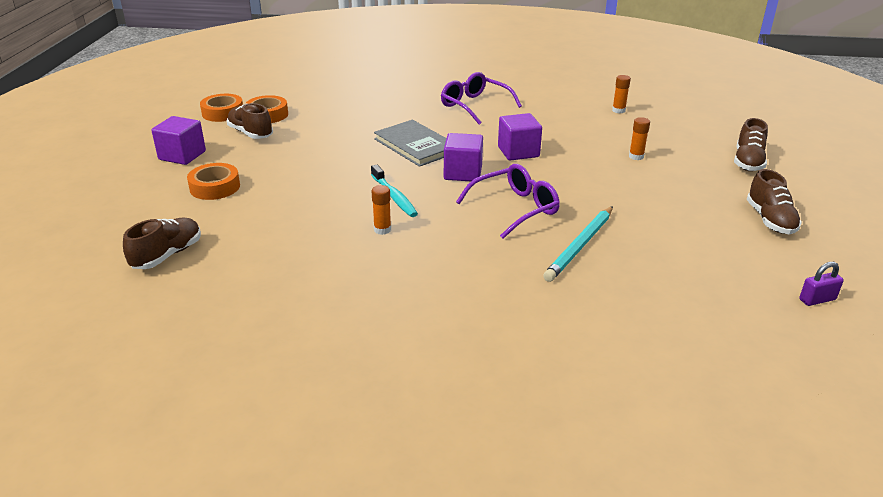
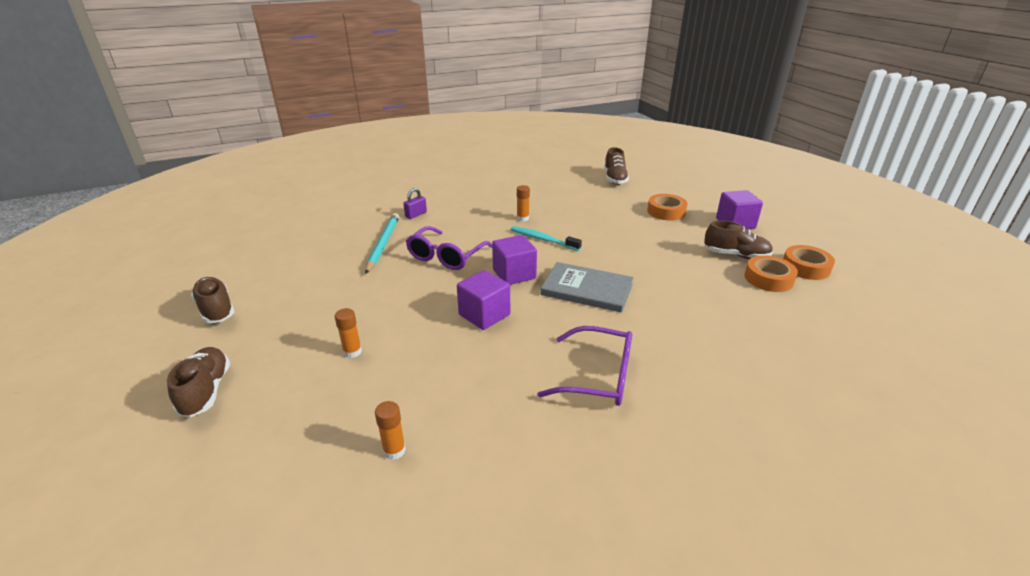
camera: 150 degrees right, 0 degrees up
(817, 299) = (210, 254): purple padlock -> purple padlock (416, 214)

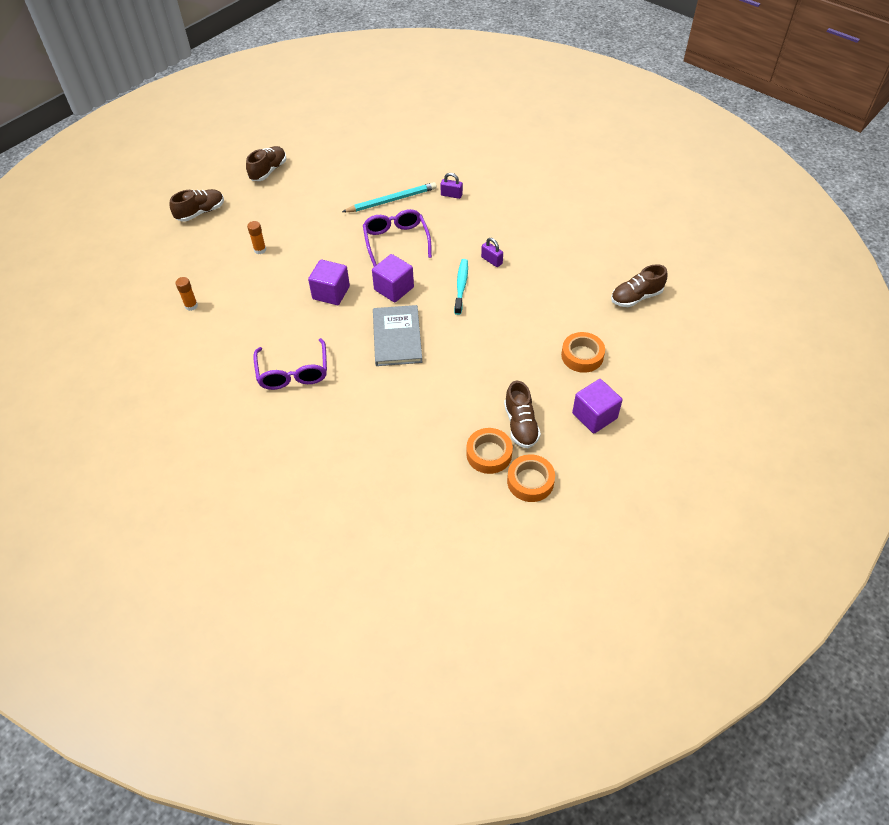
camera: 65 degrees right, 20 degrees up
(446, 256) = (396, 241): purple glasses -> purple glasses turned 75 degrees clockwise
(523, 218) = (491, 260): orange glue stick -> purple padlock

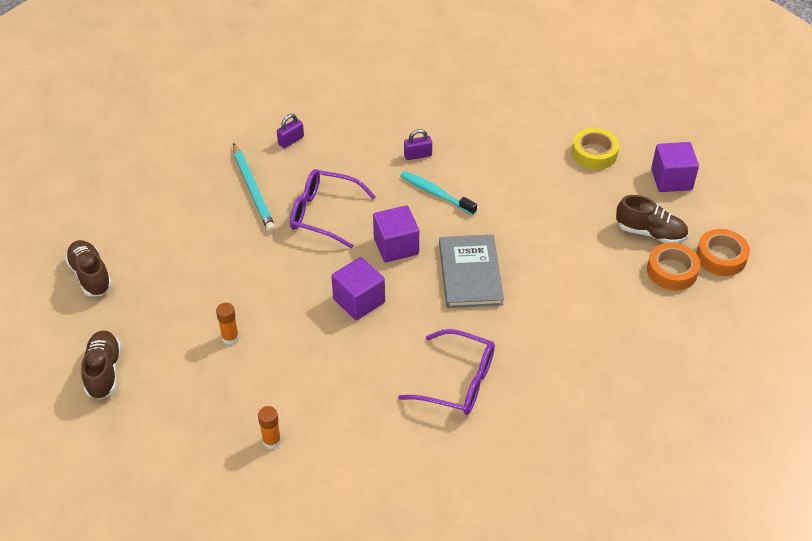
camera: 60 degrees left, 5 degrees down
(391, 200) = (253, 190): turquoise pencil -> turquoise pencil turned 150 degrees clockwise
(397, 337) = (470, 273): grey book -> grey book turned 60 degrees clockwise
(582, 356) = (594, 153): orange tape -> yellow tape
(636, 297) = (547, 85): brown shoe -> none

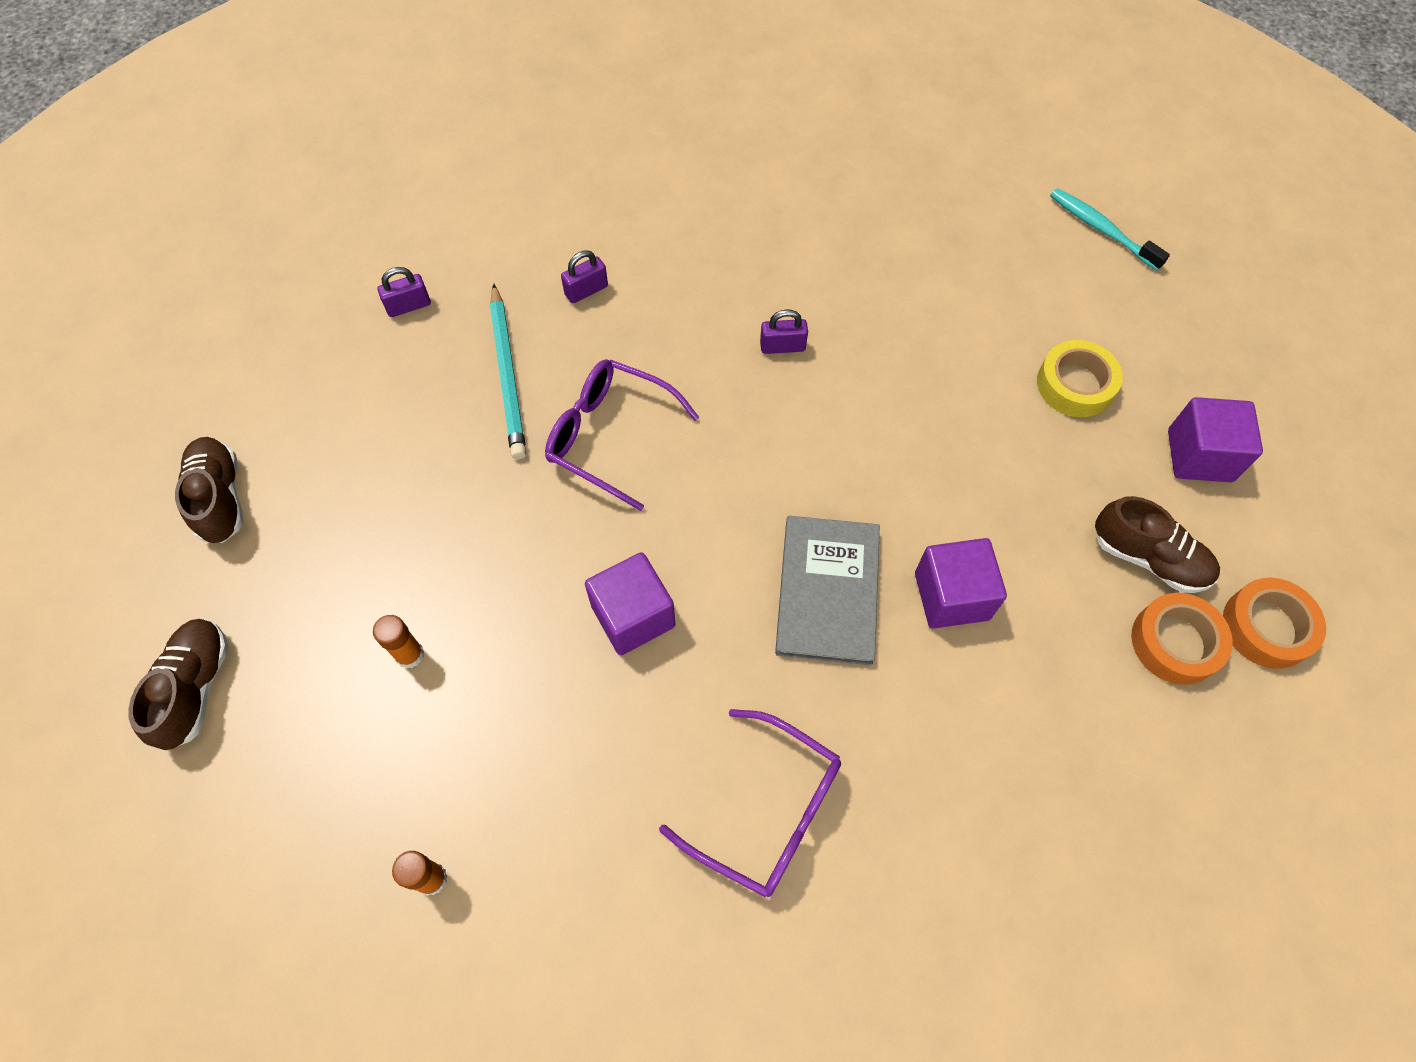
camera: 10 degrees right, 15 degrees up
(181, 162) = (409, 306): none -> purple padlock
(396, 246) = (714, 517): purple cube -> purple cube (951, 596)
(436, 193) = (798, 424): turquoise toothbrush -> turquoise toothbrush (1101, 229)

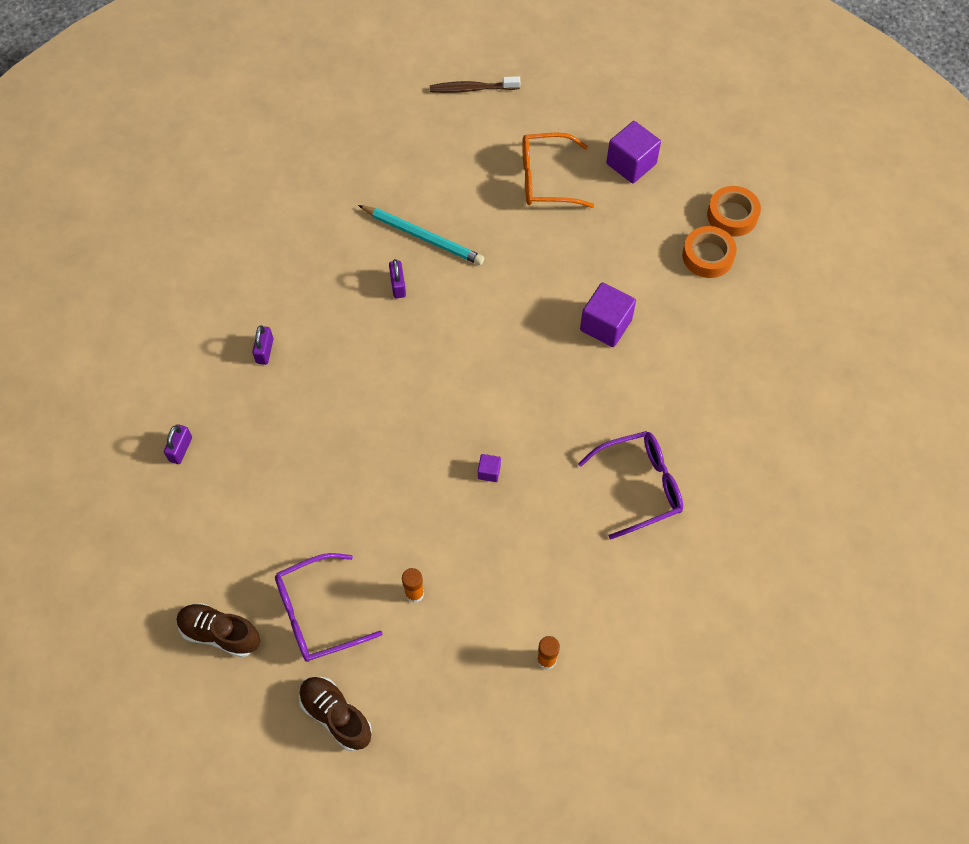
camera: 50 degrees left, 0 degrees up
(508, 374) = (283, 429): turquoise pencil -> turquoise pencil (423, 236)
(610, 437) = (373, 407): purple glasses -> purple glasses (318, 614)
(633, 616) = (489, 472): purple cube -> purple cube, size x0.48
(782, 346) = (398, 285): purple padlock -> purple padlock turned 45 degrees counterclockwise
(828, 591) = (555, 375): grey book -> none
(1075, 385) = (547, 179): yellow tape -> orange glasses
(1101, 229) = (472, 89): turquoise toothbrush -> brown toothbrush
(1148, 558) = (660, 230): brown shoe -> none

